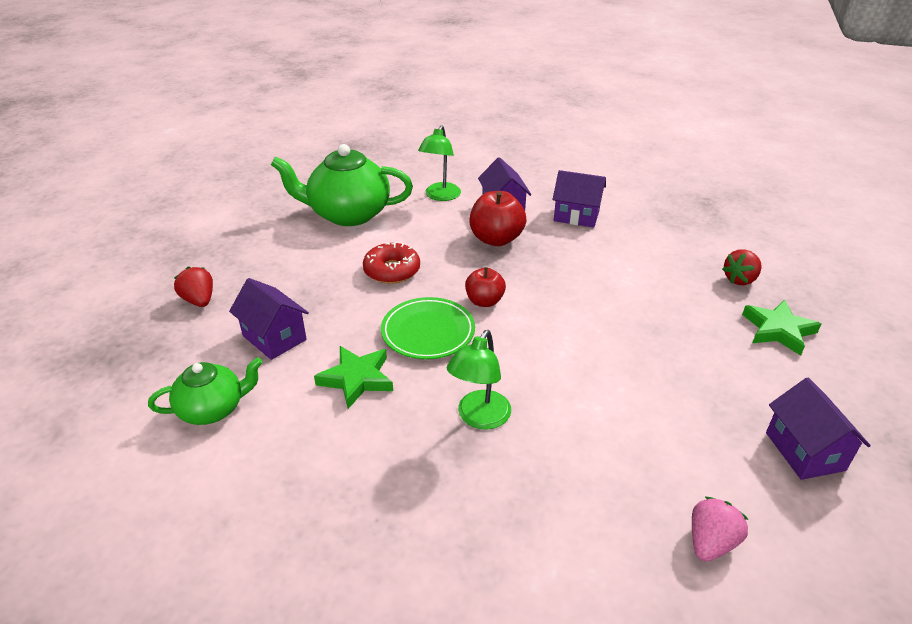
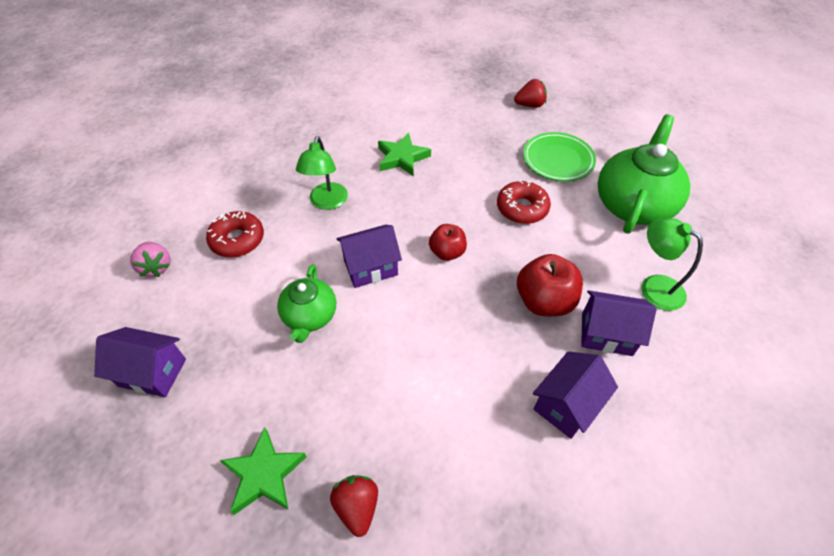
camera: 115 degrees right, 15 degrees up
(213, 409) = (416, 99): green teapot -> green teapot (310, 316)
(274, 338) = (468, 131): purple house -> purple house (370, 267)
(428, 332) = (428, 205): green plate -> green plate (558, 160)
(479, 418) = (327, 202): green lamp -> green lamp turned 135 degrees counterclockwise
(601, 478) = (237, 240): none -> red donut

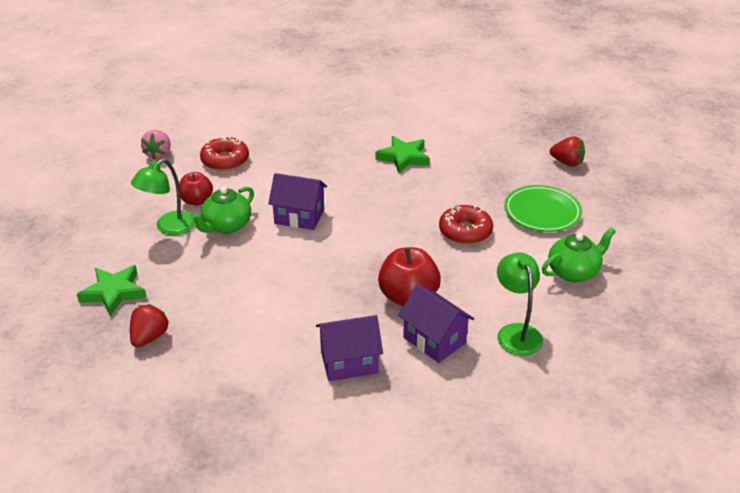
camera: 35 degrees right, 15 degrees down
(152, 372) = (102, 210): purple house -> none
(327, 202) = (311, 163): green lamp -> green lamp (169, 227)
(447, 252) = (367, 233): red apple -> red apple (197, 200)
(633, 204) = (574, 272): green teapot -> green teapot, size x0.58

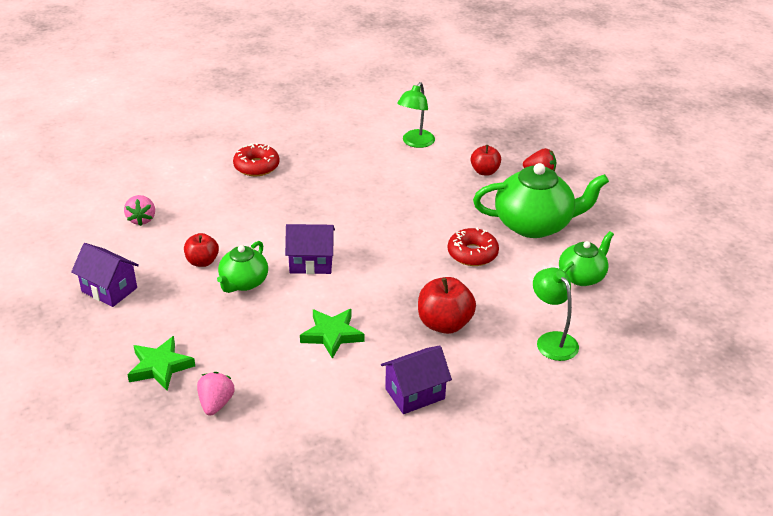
camera: 15 degrees left, 0 degrees up
(149, 337) = (216, 404): red strawberry -> pink strawberry
(169, 227) = (186, 293): green lamp -> green lamp (415, 143)
(225, 160) = (213, 216): red donut -> red donut (256, 166)
(403, 157) = (387, 189): green star -> green star (332, 335)
(434, 340) = (483, 360): purple house -> purple house (109, 290)
(509, 153) = (484, 171): none -> red apple
(542, 212) = (534, 224): green plate -> green teapot

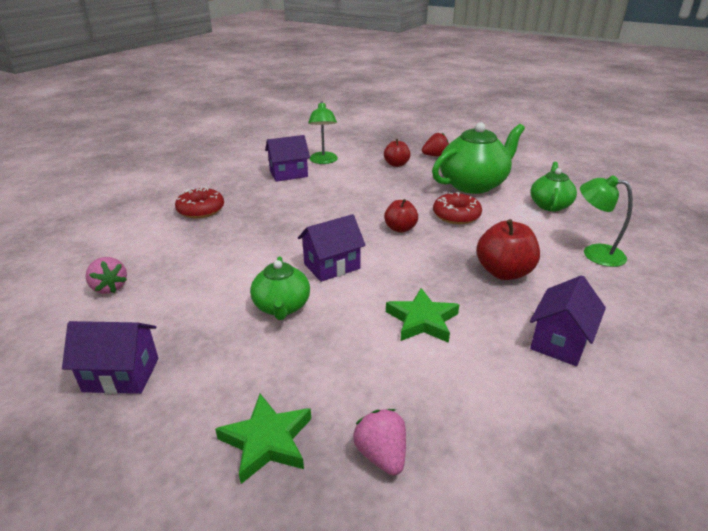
camera: 30 degrees left, 5 degrees down
(202, 262) = (217, 303): red apple -> red apple (400, 228)
(366, 149) = (288, 174): none -> purple house

